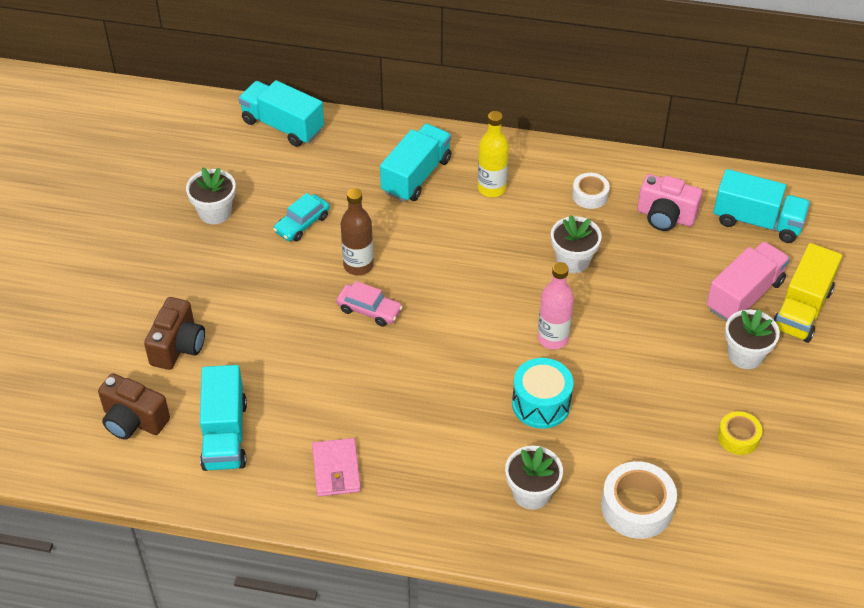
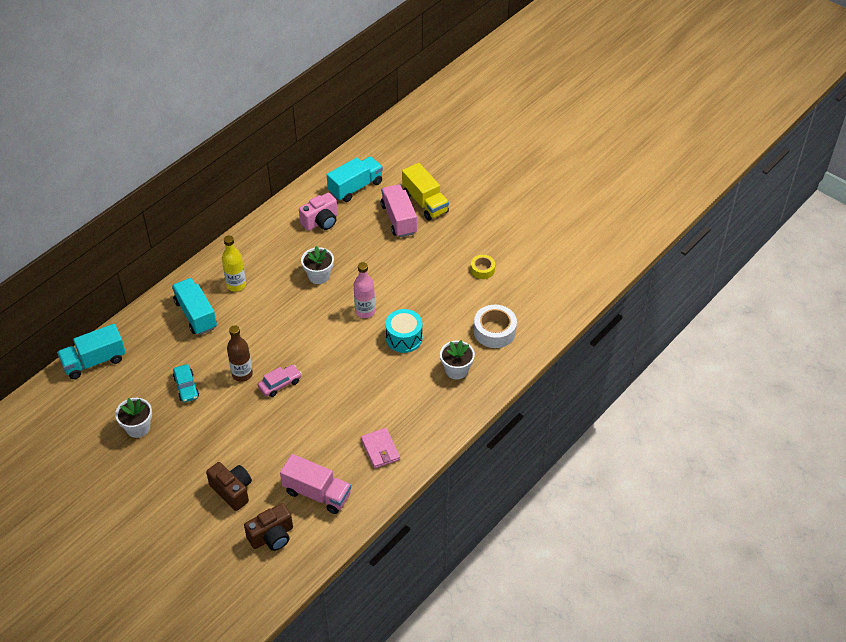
camera: 60 degrees left, 0 degrees up
(225, 434) = (317, 493): turquoise truck -> pink truck
(336, 469) = (380, 449): pink wallet -> pink wallet turned 45 degrees clockwise
(590, 195) = (279, 245): white tape -> none
(745, 355) = (436, 240): white flower pot -> none

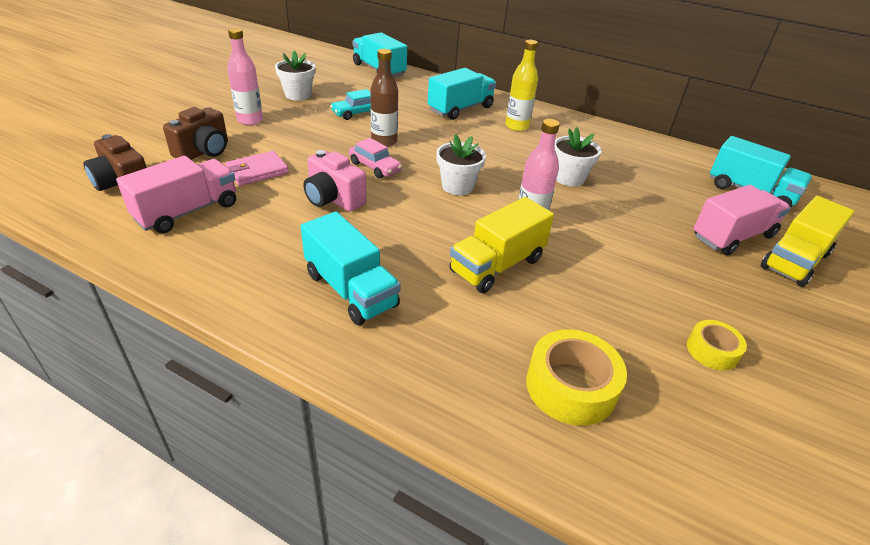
camera: 75 degrees right, 10 degrees down
(182, 462) = (250, 120): none -> pink bottle
(317, 493) = (187, 212): pink truck -> pink truck turned 150 degrees counterclockwise
(321, 222) = (662, 171): pink camera -> pink camera (333, 199)
(380, 449) = (264, 262): pink wallet -> pink wallet (257, 171)
(404, 338) = (497, 265): turquoise drum -> yellow truck
(412, 409) = (350, 290): none -> turquoise truck
(456, 370) = (451, 337): white flower pot -> white flower pot (457, 186)
(494, 331) = (571, 386): white tape -> yellow tape

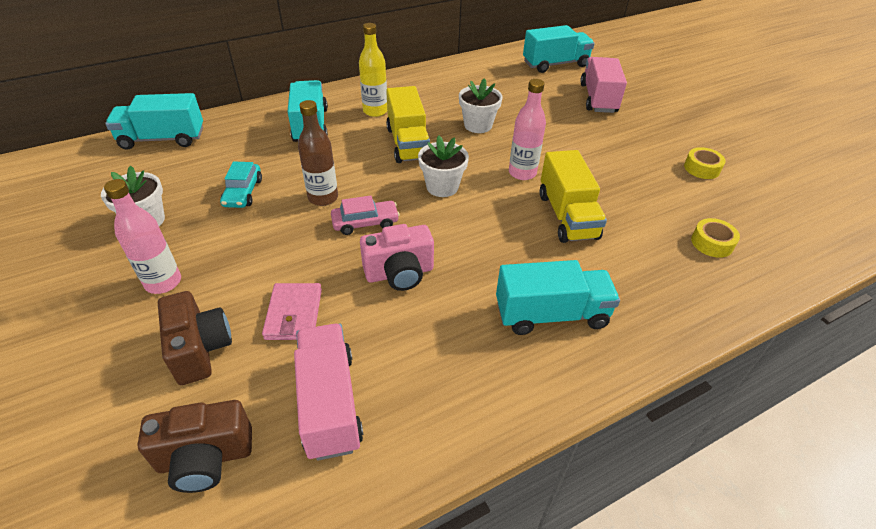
camera: 55 degrees left, 5 degrees up
(571, 386) = (712, 243): yellow tape -> yellow tape, size x0.60
(794, 260) = (635, 91): yellow truck -> yellow truck (408, 143)

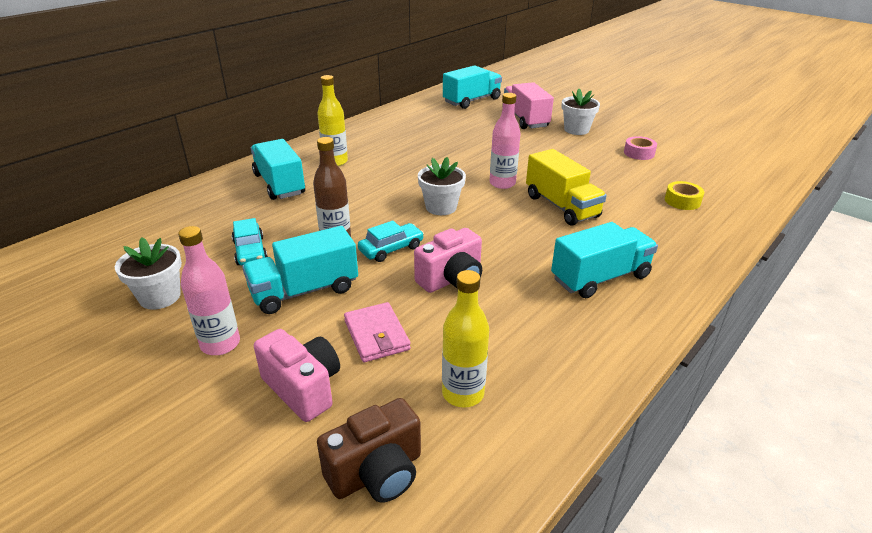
camera: 20 degrees left, 10 degrees down
(162, 139) = (125, 224): turquoise truck -> turquoise truck (304, 291)
(200, 349) = (303, 388): brown camera -> pink camera
(330, 403) = (463, 393): pink truck -> yellow bottle
(365, 223) = (391, 249): pink car -> turquoise car
(408, 143) = (385, 181): yellow truck -> none
(478, 125) = (438, 156): white flower pot -> white flower pot (576, 130)
(702, 168) = (639, 153): yellow tape -> pink tape

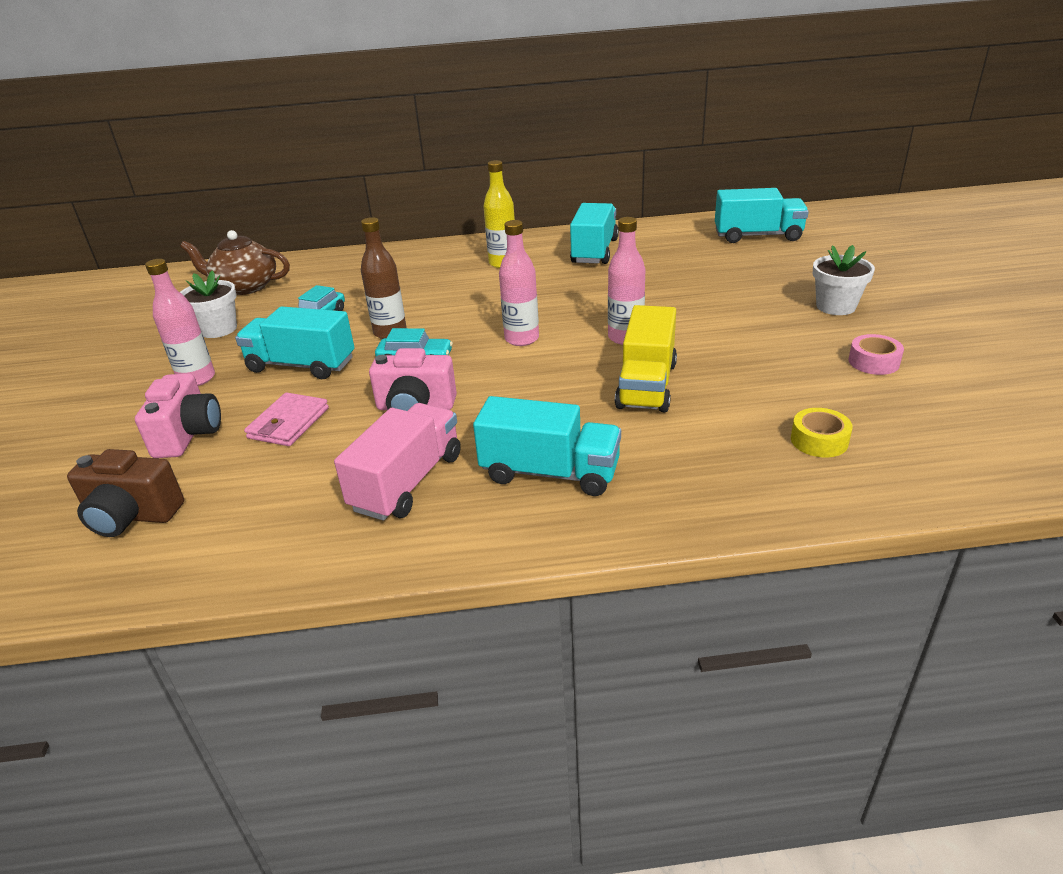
camera: 45 degrees right, 0 degrees up
(117, 253) = (245, 287): none -> brown teapot
(279, 184) = (426, 270): turquoise truck -> turquoise truck (594, 251)
(441, 207) = (521, 339): white flower pot -> pink bottle
(463, 393) = (266, 500): yellow bottle -> none
(525, 119) = (787, 275): pink truck -> pink truck (407, 482)

